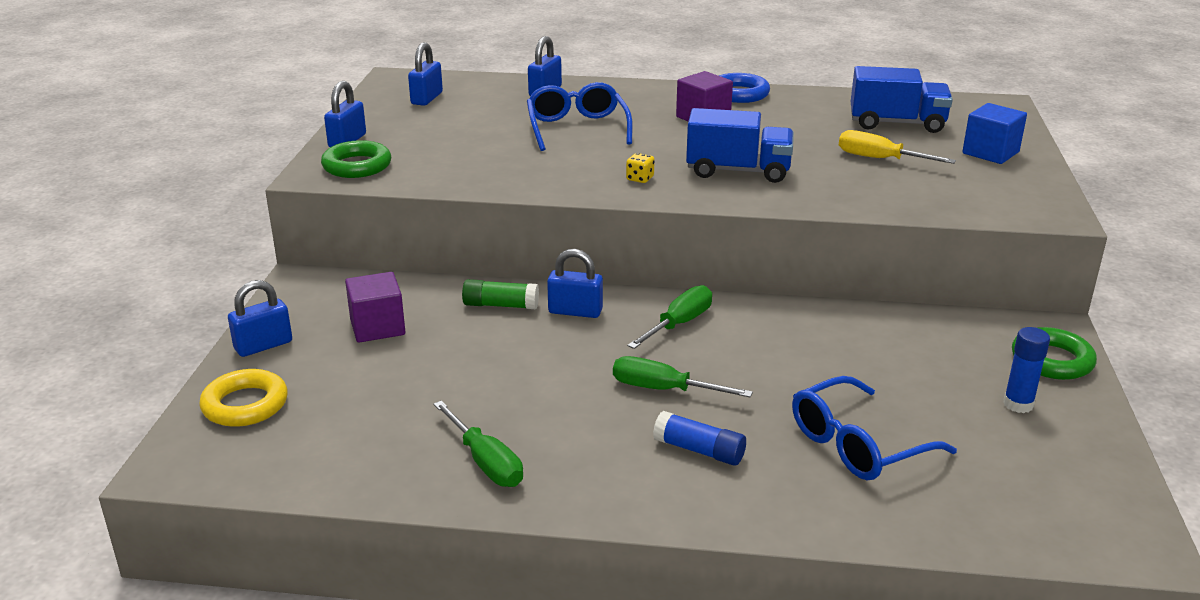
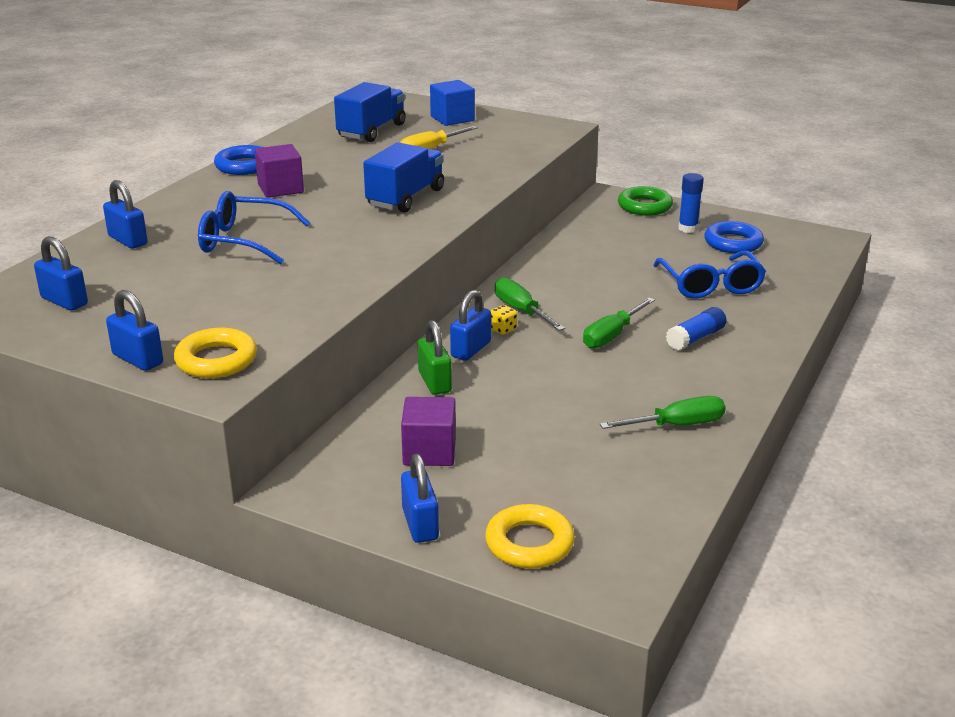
camera: 70 degrees left, 0 degrees up
(357, 166) = (216, 360): green ring -> yellow ring
(500, 305) = (434, 382): green glue stick -> green padlock
(640, 179) = (384, 235): yellow dice -> yellow dice (503, 329)
(1013, 449) = (733, 243): none -> blue ring

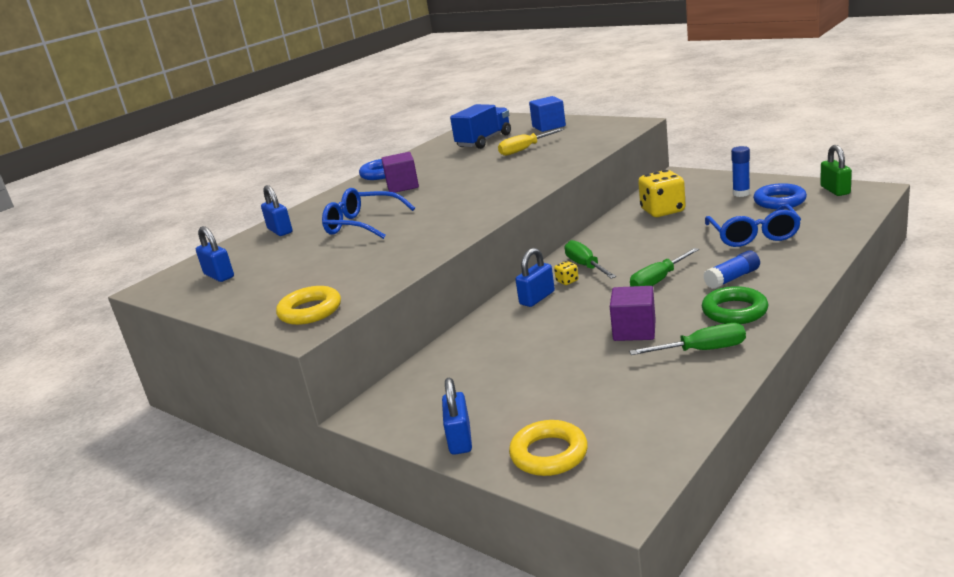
camera: 15 degrees right, 5 degrees down
(138, 359) = (253, 313): blue padlock -> none
(405, 198) = (495, 184): blue truck -> none
(429, 452) = (483, 380): purple cube -> purple cube (634, 330)
(434, 382) = (501, 325): green padlock -> green padlock (835, 190)
(599, 244) = (662, 211): none -> yellow dice
(644, 206) = (706, 180): green ring -> green ring (734, 311)

